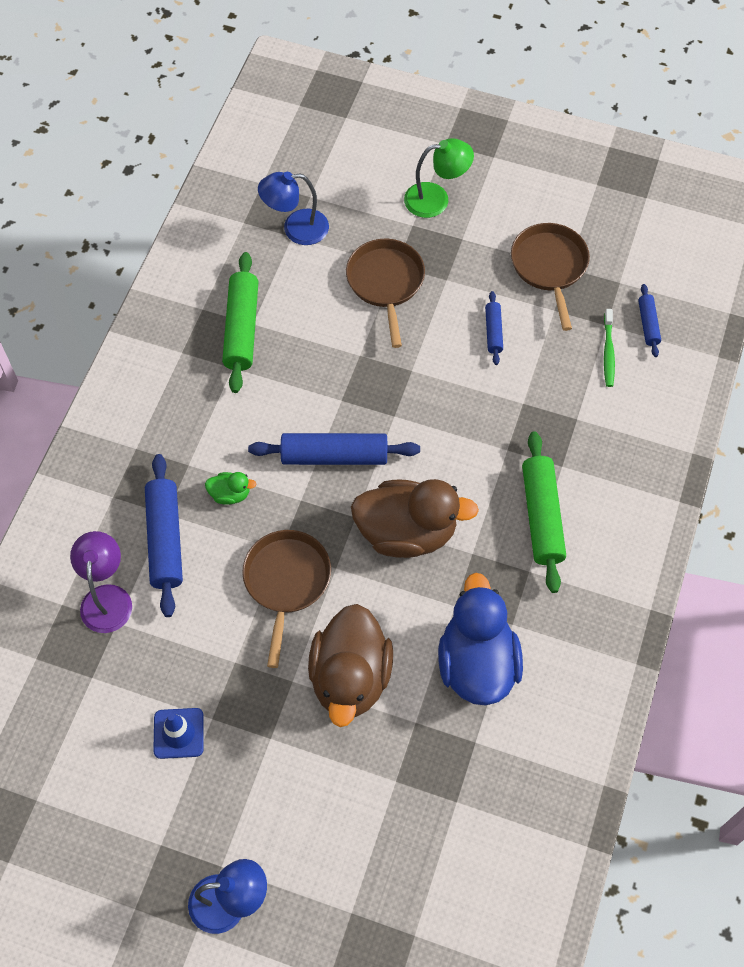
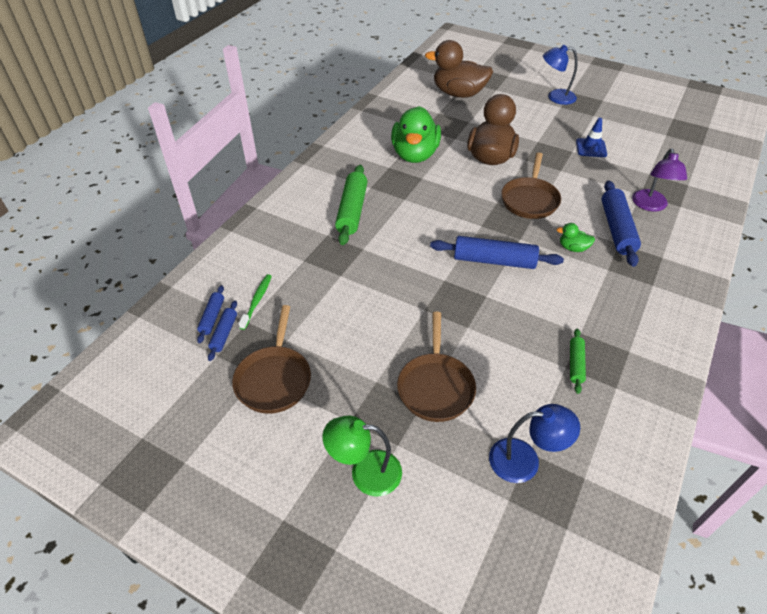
camera: 170 degrees left, 15 degrees down
(241, 328) = (576, 364): green rolling pin -> green rolling pin, size x0.52
(407, 532) = (446, 214): brown duck -> brown duck (458, 94)
(477, 663) = (415, 155): blue duck -> green duck
(493, 332) = (346, 329): blue rolling pin -> blue rolling pin (224, 334)

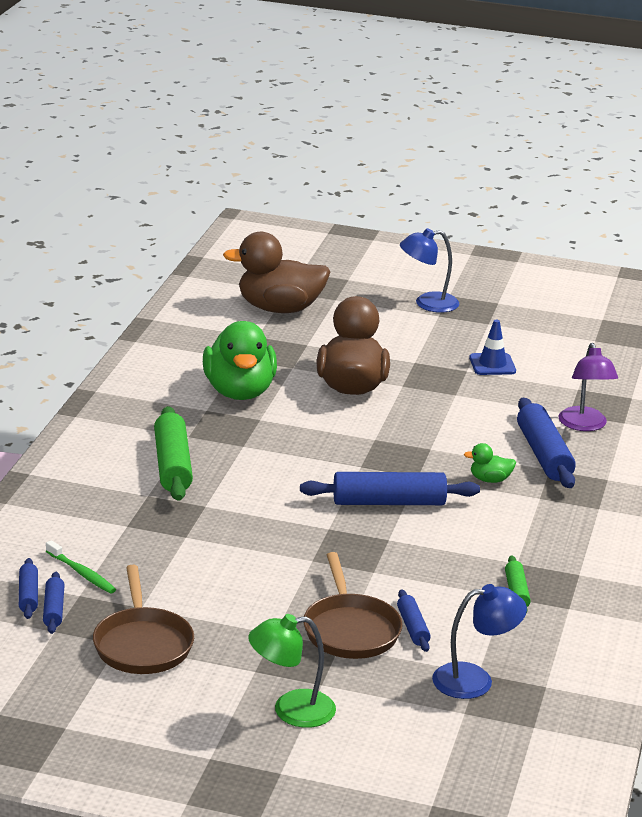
camera: 15 degrees left, 20 degrees down
(257, 301) = (82, 573): green toothbrush -> green toothbrush turned 135 degrees clockwise
(485, 391) = (412, 627): none -> blue rolling pin
(530, 200) = (420, 432): brown pan -> none

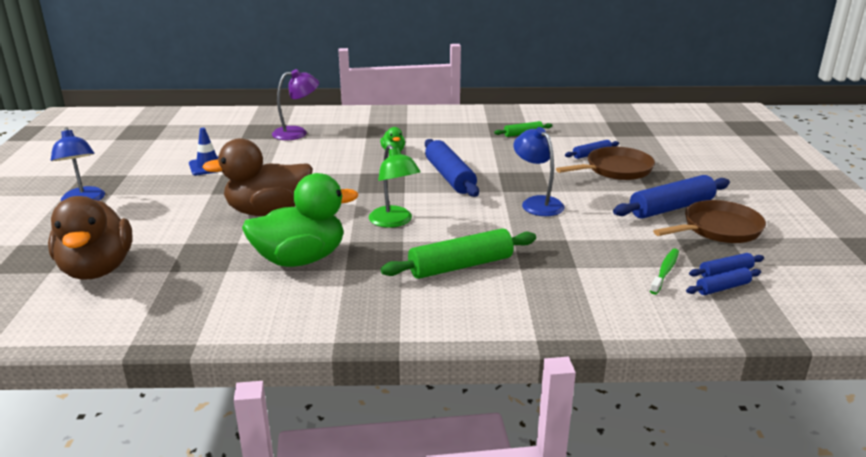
camera: 105 degrees left, 0 degrees up
(291, 710) = (716, 174): green lamp -> green lamp (394, 222)
(475, 680) = (622, 136): blue lamp -> blue lamp (537, 203)
(544, 455) = (347, 140): blue rolling pin -> blue rolling pin (671, 208)

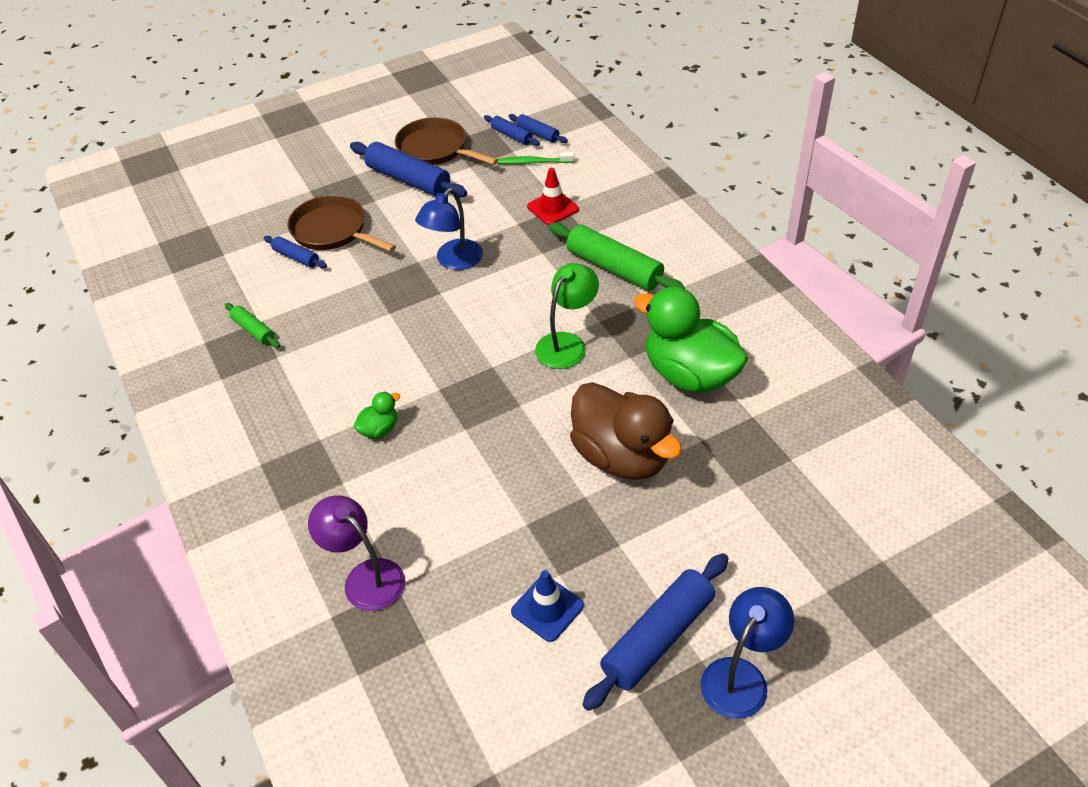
camera: 115 degrees left, 20 degrees up
(97, 269) = (841, 521): brown duck -> none
(449, 177) = (428, 346): blue rolling pin -> blue rolling pin (658, 638)
(576, 261) = (553, 208): none -> red traffic cone

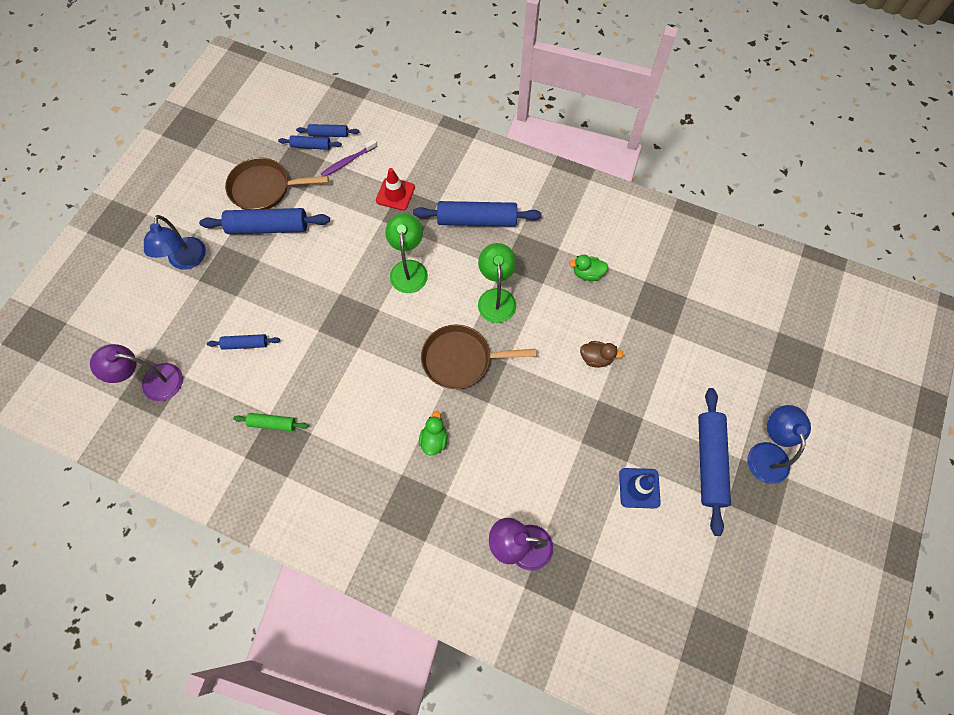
camera: 40 degrees left, 20 degrees up
(196, 245) = (153, 382): none -> purple lamp
(333, 231) = (252, 305): brown pan -> brown pan (461, 360)
(453, 261) = (365, 278): blue lamp -> blue lamp (186, 261)
(503, 274) = (409, 269): none -> green lamp
(533, 162) = (348, 161): green toothbrush -> purple toothbrush
(614, 268) = (477, 220): green rolling pin -> blue rolling pin
(621, 456) = (596, 358): brown duck -> brown duck, size x0.43
(689, 374) = (587, 274): green duck -> green duck, size x0.43

